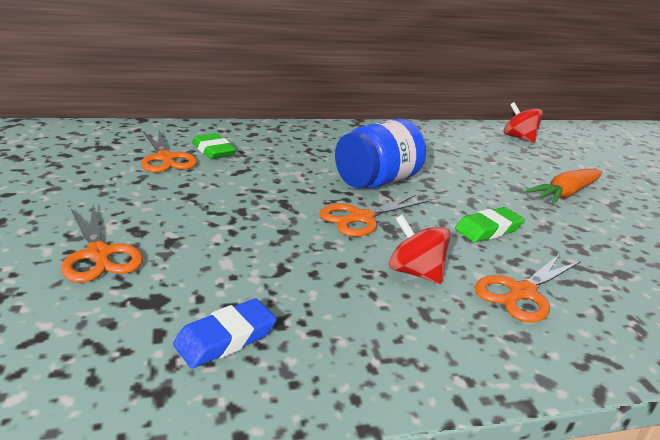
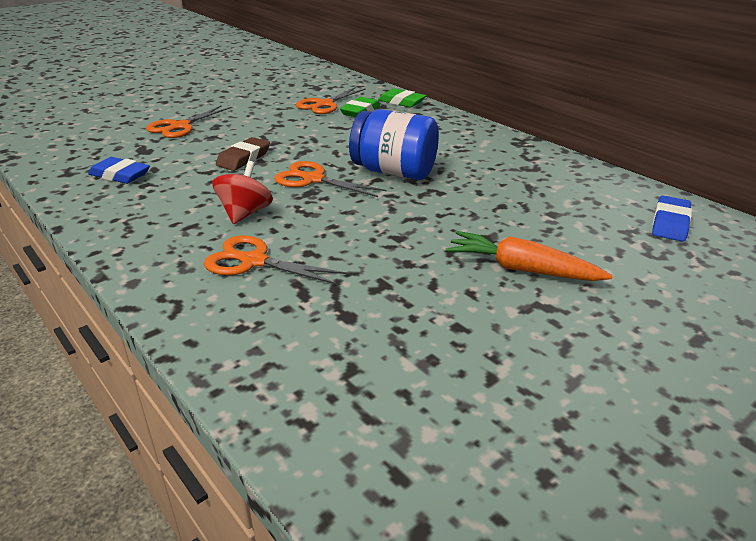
camera: 65 degrees right, 5 degrees up
(267, 238) = (243, 158): none -> brown eraser
(488, 229) = (360, 233): green eraser -> green eraser (401, 102)
(519, 138) = (670, 223): red spinning top -> blue eraser

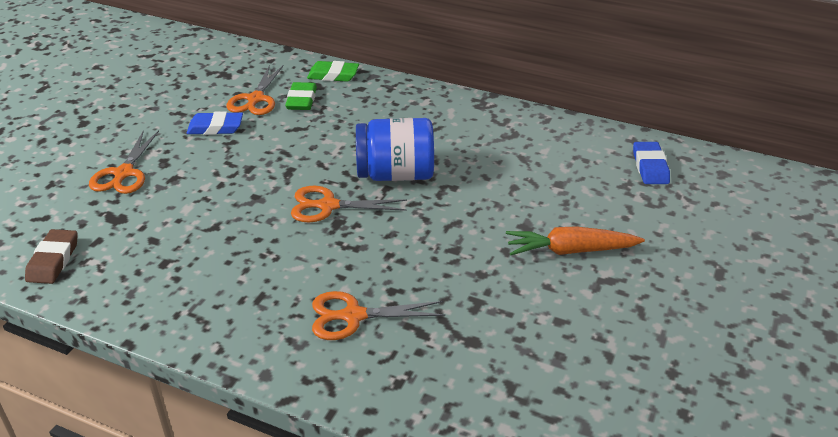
camera: 25 degrees left, 5 degrees up
(120, 175) = (125, 259): blue eraser -> blue eraser (215, 127)
(243, 158) = (236, 199): brown eraser -> brown eraser (53, 260)
(245, 213) = (298, 266): red spinning top -> none

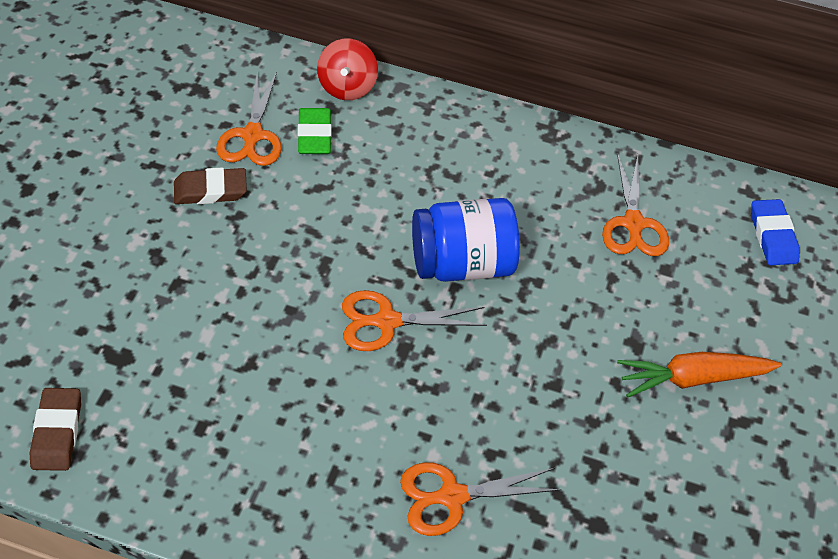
camera: 10 degrees left, 15 degrees up
(124, 173) = (108, 278): orange scissors -> orange scissors (633, 223)
(215, 127) = (210, 190): blue eraser -> brown eraser
(333, 75) = (347, 87): green eraser -> red spinning top

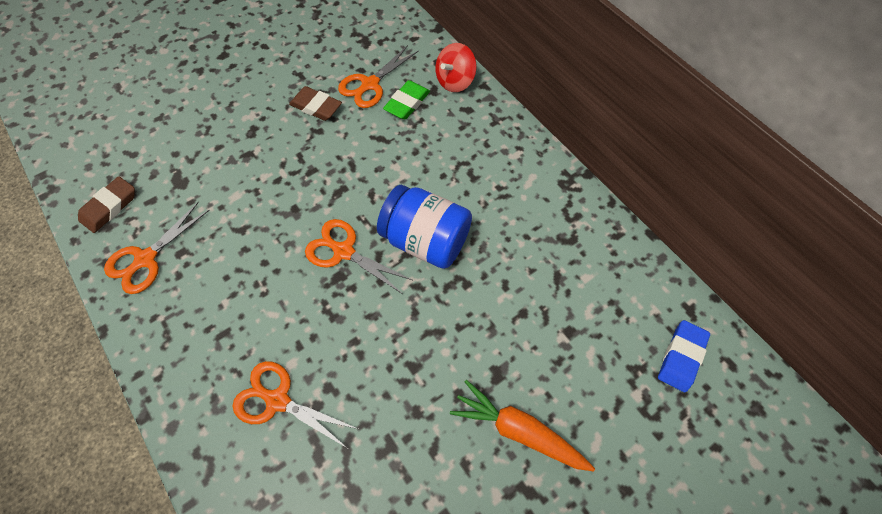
camera: 40 degrees right, 10 degrees up
(633, 223) = (573, 282): orange scissors -> orange scissors (146, 259)

